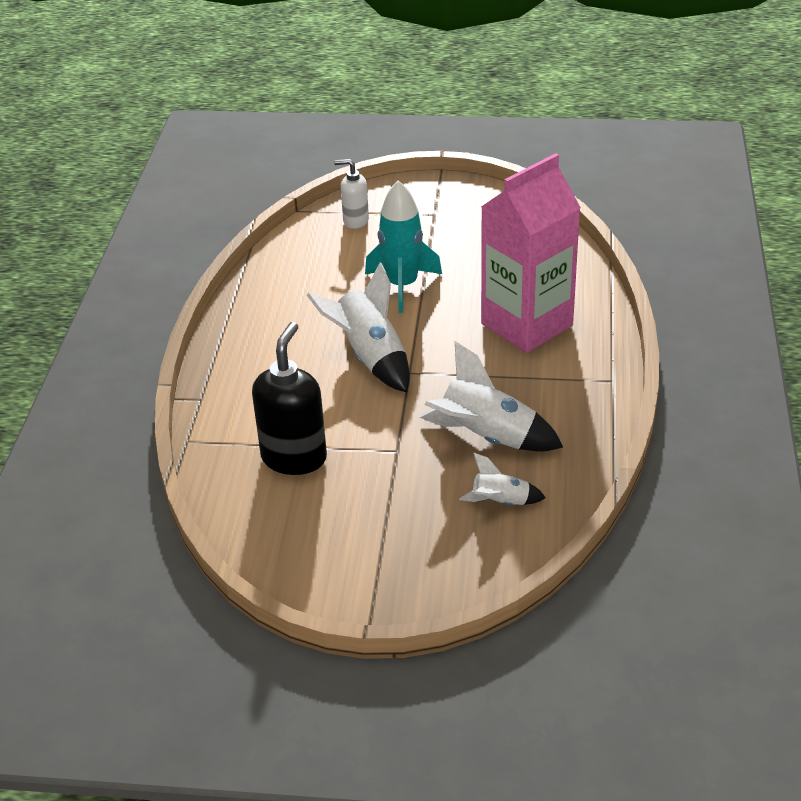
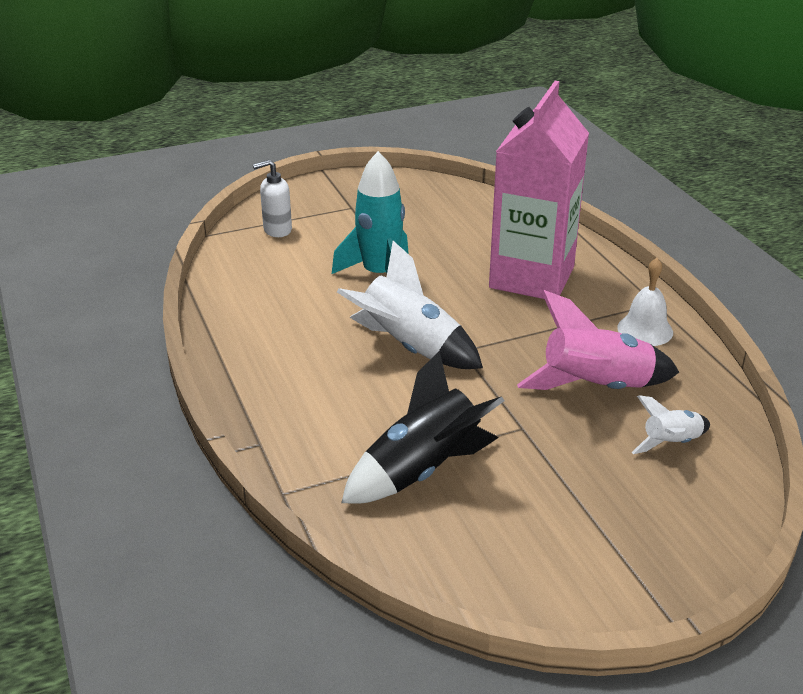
camera: 30 degrees left, 5 degrees down
(294, 457) = (422, 470): black soap dispenser -> black rocket
(486, 438) = (596, 387): white rocket -> pink rocket
(577, 402) = (645, 330): none -> white bell

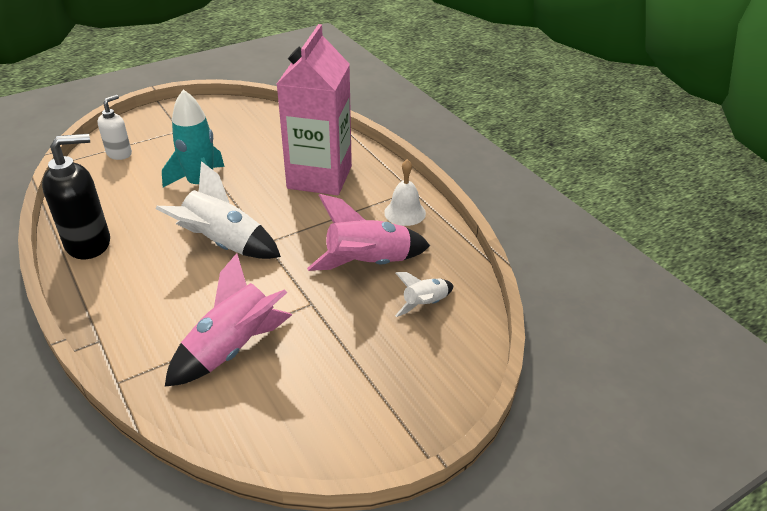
camera: 10 degrees left, 5 degrees up
(243, 332) = (89, 243): none -> black soap dispenser
(277, 230) = (119, 154): white soap dispenser -> white soap dispenser turned 150 degrees clockwise
(422, 470) = (232, 349): black rocket -> pink rocket

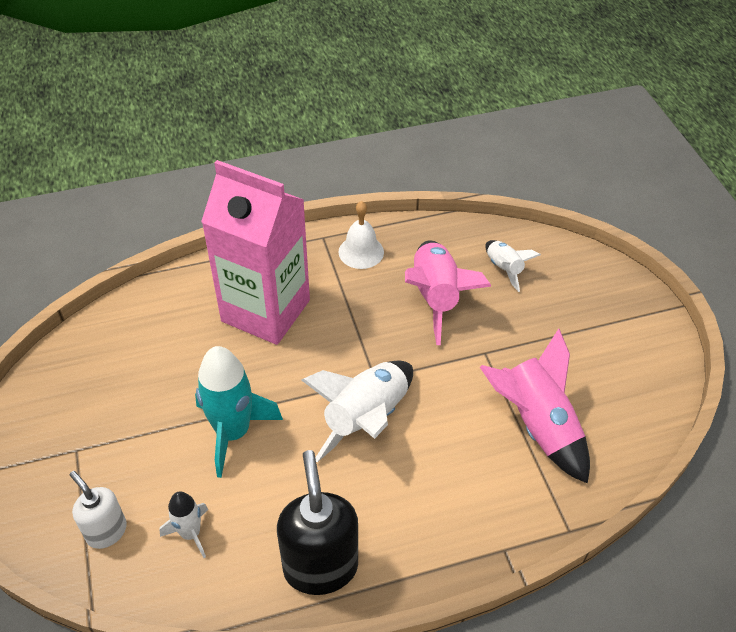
camera: 75 degrees left, 10 degrees up
(117, 184) = (190, 533): none -> white rocket

